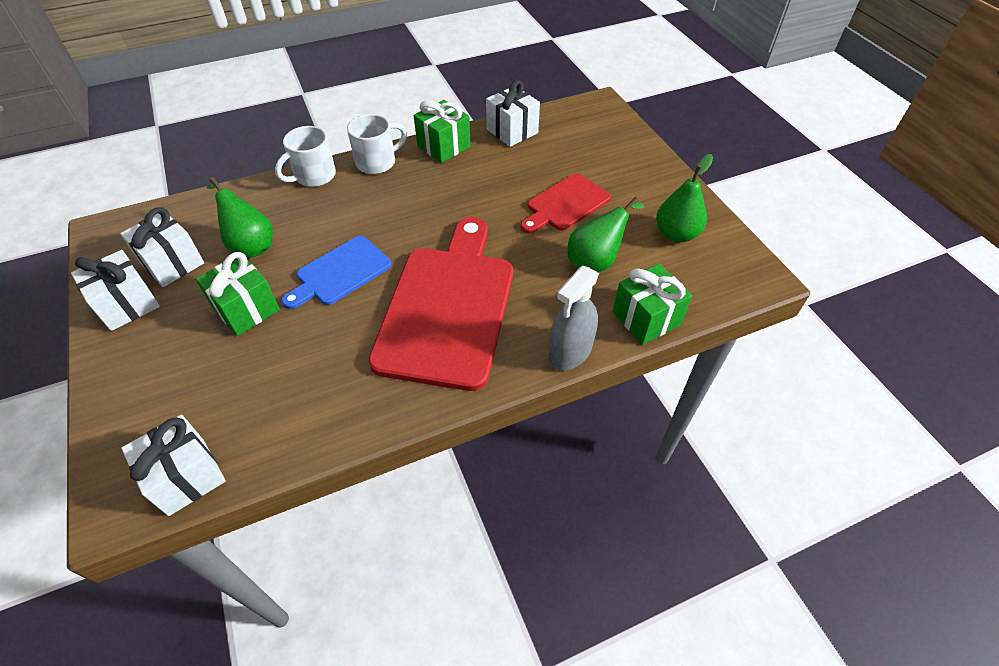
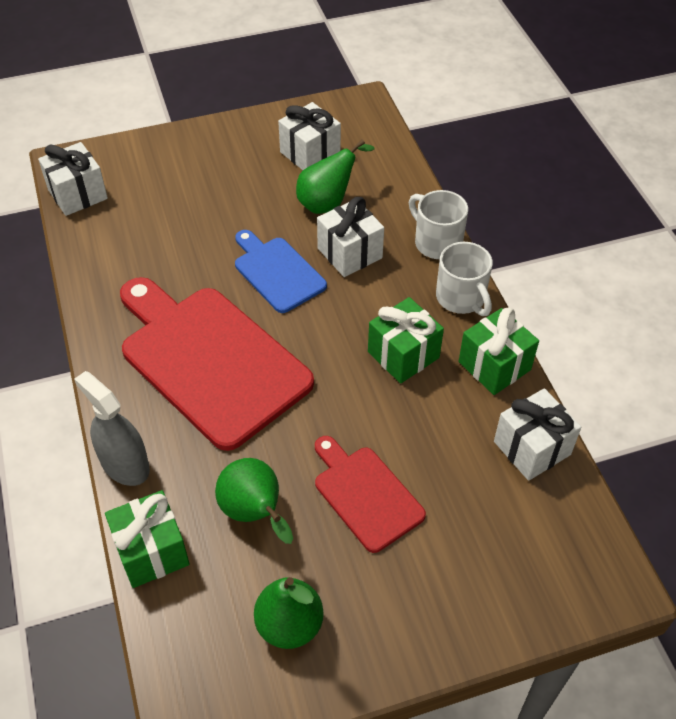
camera: 95 degrees right, 0 degrees up
(127, 304) = (263, 134): white gift -> white gift (350, 253)
(246, 309) = (241, 208): green gift -> green gift (403, 355)
(448, 308) = (210, 360): red cutting board -> red cutting board turned 150 degrees counterclockwise

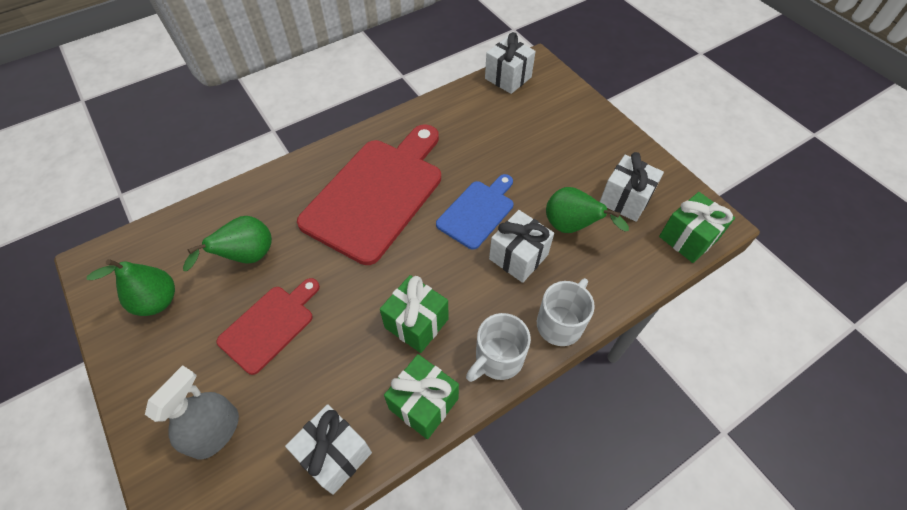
camera: 75 degrees right, 5 degrees up
(125, 464) = (279, 174): grey spray bottle -> grey spray bottle (215, 432)
(151, 551) = (213, 208): green gift -> green gift (688, 238)

